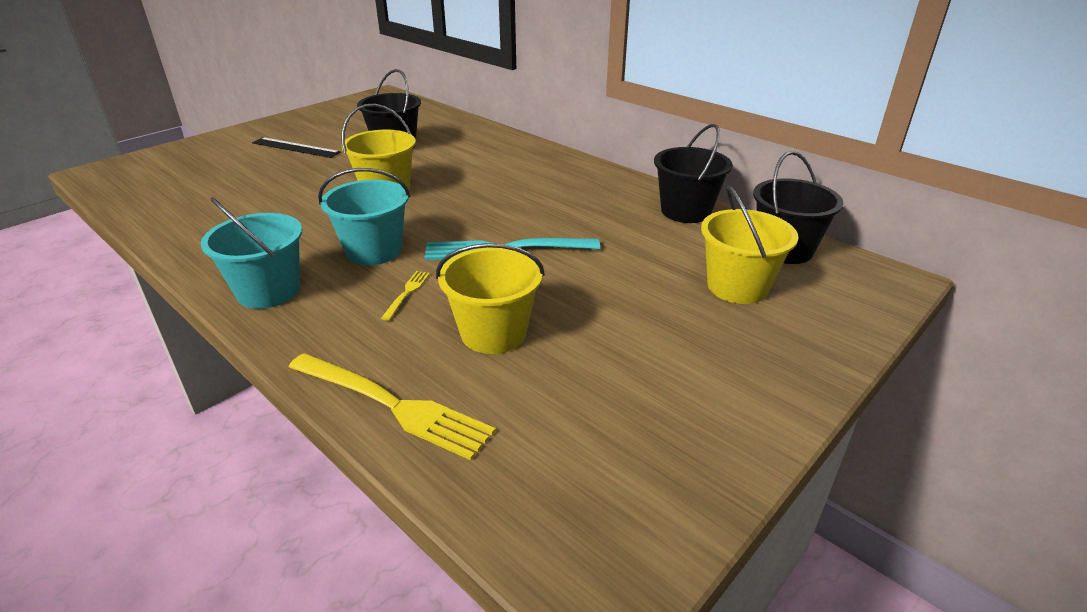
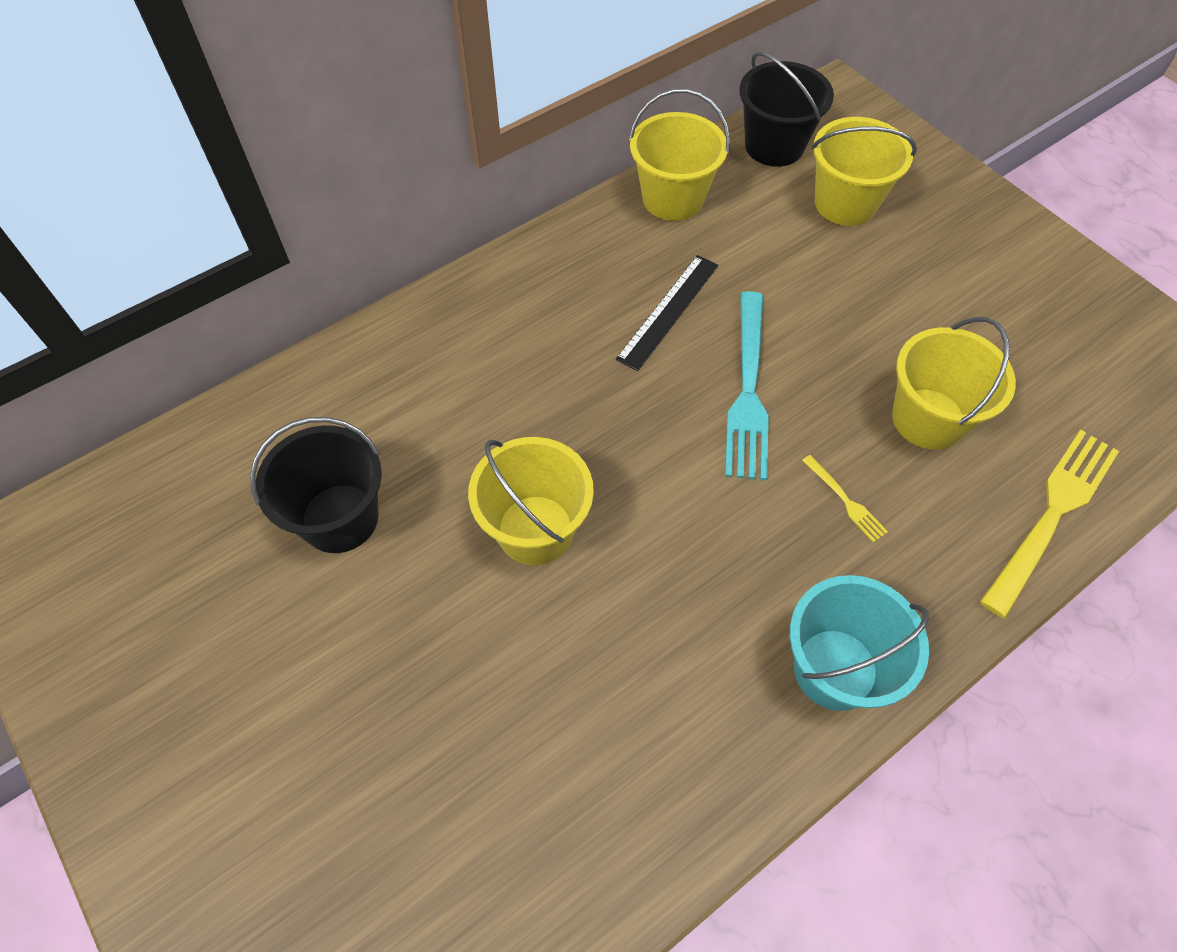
camera: 80 degrees left, 25 degrees up
(295, 147) = (286, 701): black ruler -> black ruler (668, 311)
(374, 251) = (736, 541): turquoise bucket -> none
(407, 293) = (846, 501): yellow fork -> yellow fork turned 150 degrees counterclockwise
(685, 211) = (673, 198): black bucket -> yellow bucket

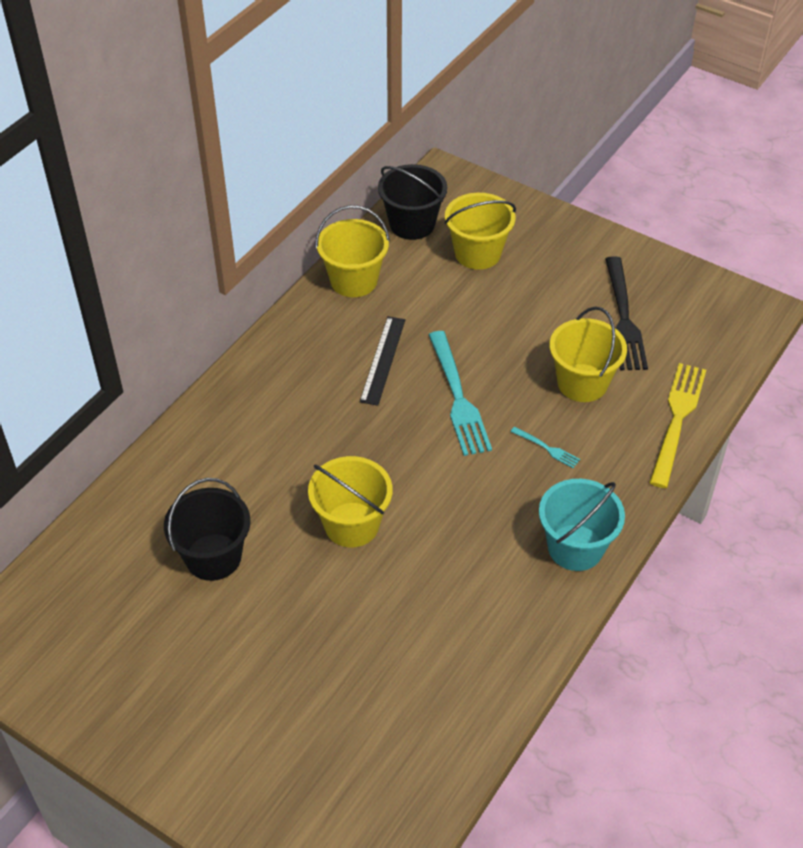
camera: 20 degrees left, 10 degrees down
(846, 501) = (547, 448): yellow fork -> turquoise fork
(1018, 343) = (624, 319): none -> black fork

